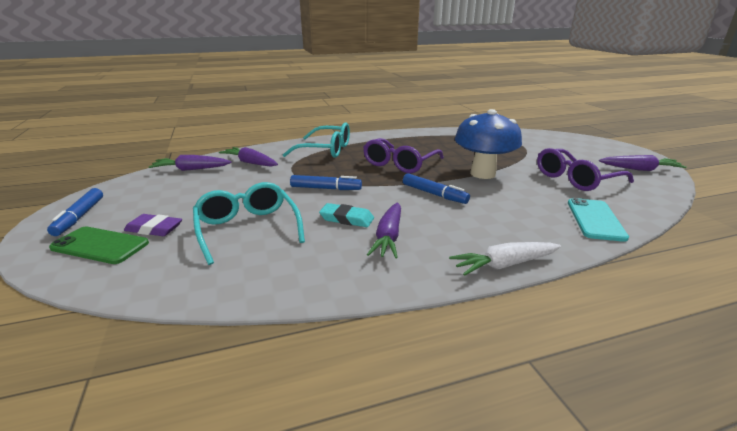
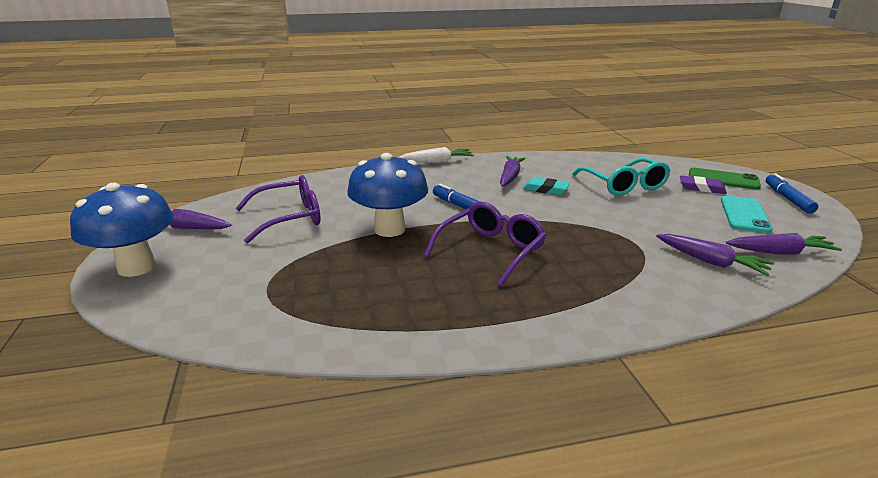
camera: 175 degrees left, 0 degrees up
(325, 150) = (615, 288): turquoise glasses -> none
(326, 188) = (578, 217): blue marker -> none
(595, 219) = (338, 182): turquoise phone -> turquoise phone (744, 214)
(613, 149) = (137, 267): none -> blue mushroom

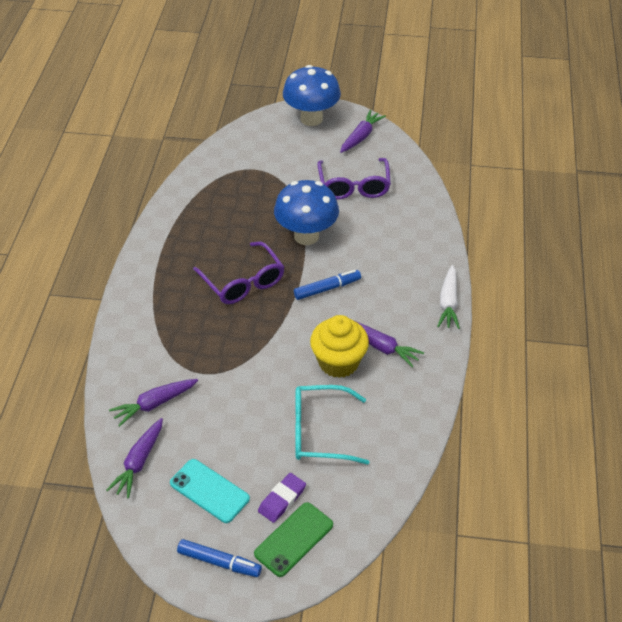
camera: 110 degrees right, 20 degrees up
(545, 189) = (338, 362): turquoise eraser -> yellow cupcake

